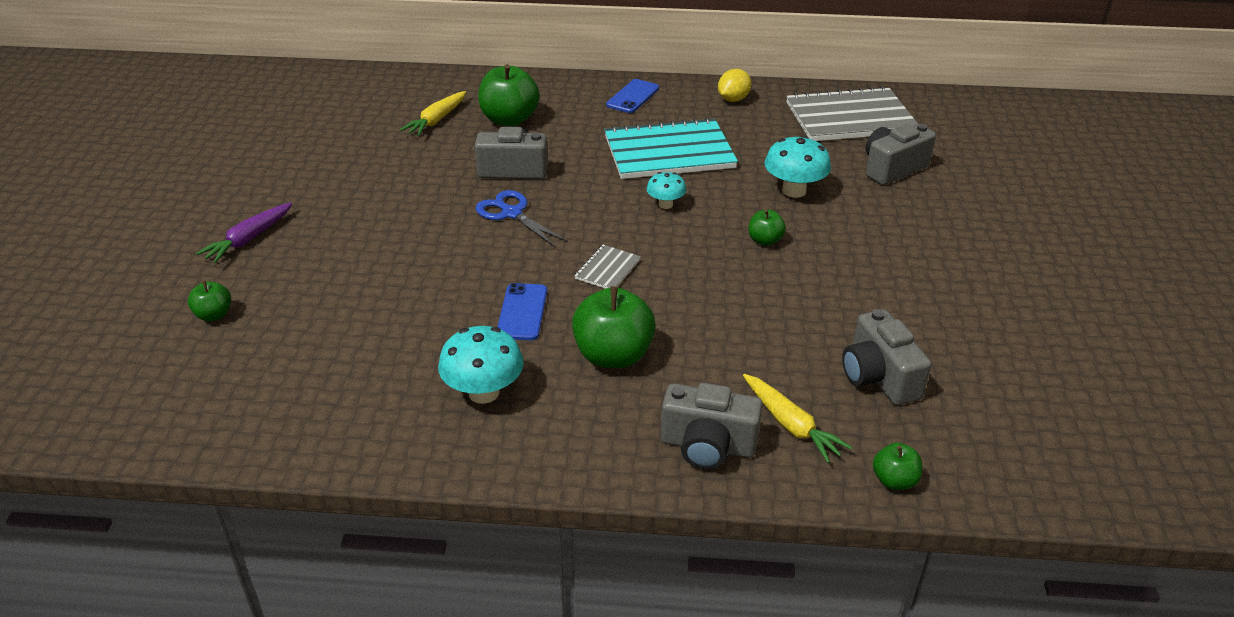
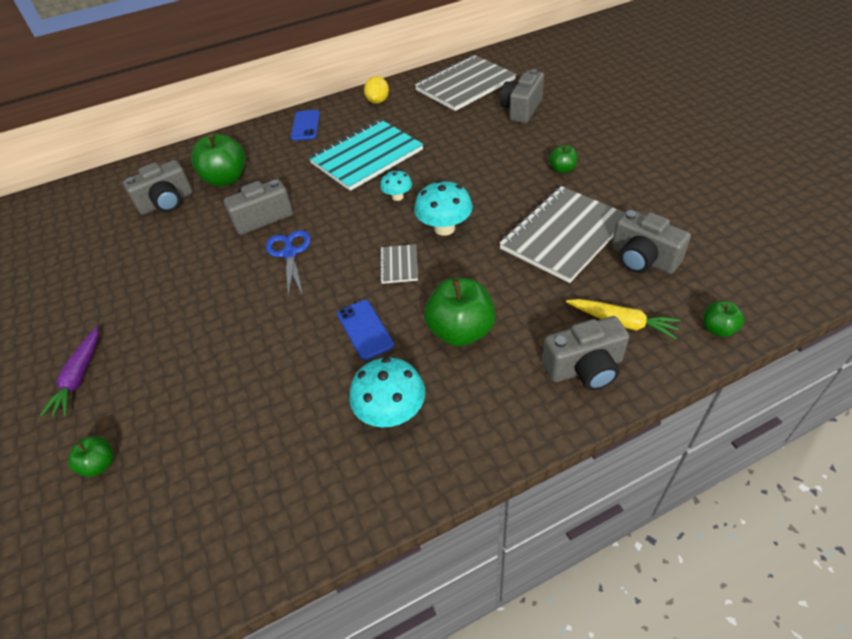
camera: 25 degrees left, 10 degrees up
(436, 120) = (167, 203): yellow carrot -> grey camera
(511, 213) = (289, 253): blue scissors -> blue scissors turned 60 degrees clockwise
(764, 240) = (487, 194): green apple -> green apple (562, 169)
(794, 191) = (474, 150): turquoise mushroom -> turquoise mushroom (444, 228)
(811, 316) = (564, 235): none -> grey notebook

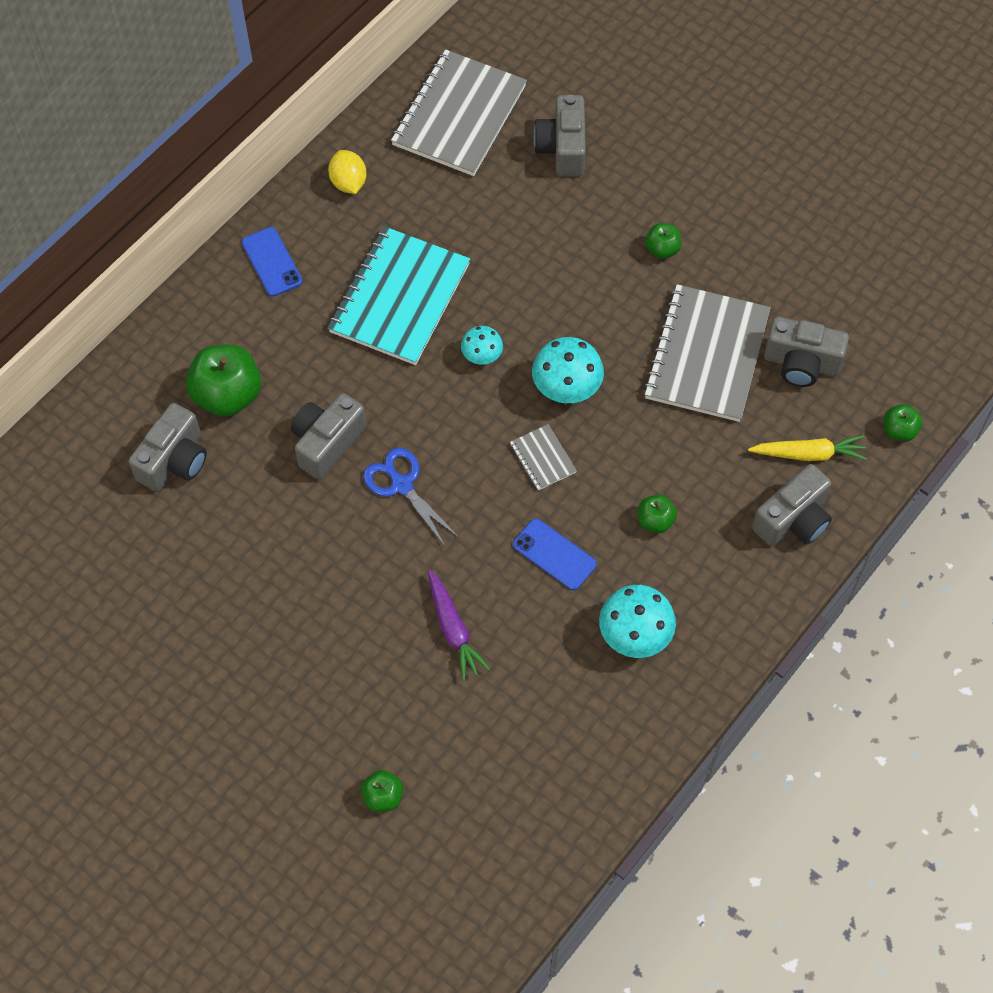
camera: 30 degrees left, 15 degrees up
(79, 377) = (277, 724): purple carrot -> purple carrot (453, 629)
(460, 331) = (655, 521): green apple -> green apple, size x0.52

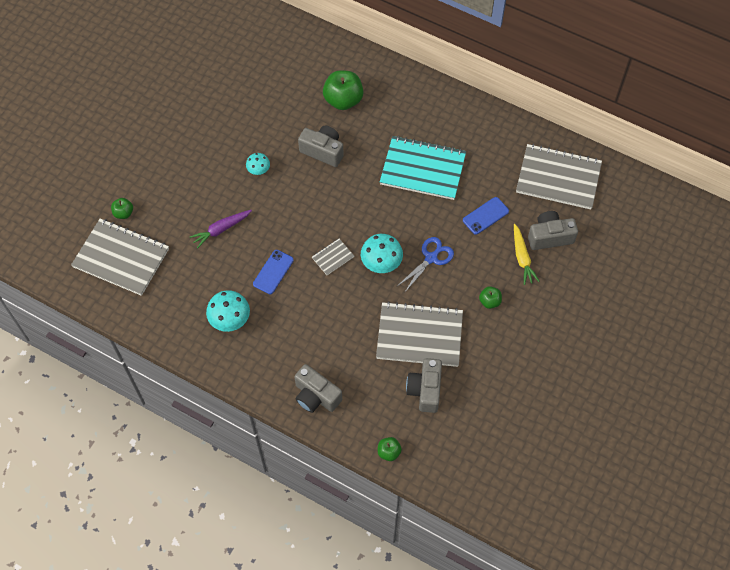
camera: 80 degrees right, 0 degrees up
(174, 461) = (299, 84): grey camera -> none
(272, 262) = (432, 104): blue phone -> blue phone (485, 216)
(348, 183) = (494, 130): yellow lemon -> none
(401, 485) = (303, 190): blue scissors -> blue scissors (431, 258)
(479, 808) = (121, 258): none -> grey notebook
(482, 356) = (393, 216): turquoise mushroom -> turquoise mushroom (258, 170)
(655, 521) = (303, 321): green apple -> none
(809, 454) = (362, 400): yellow carrot -> yellow carrot (522, 258)

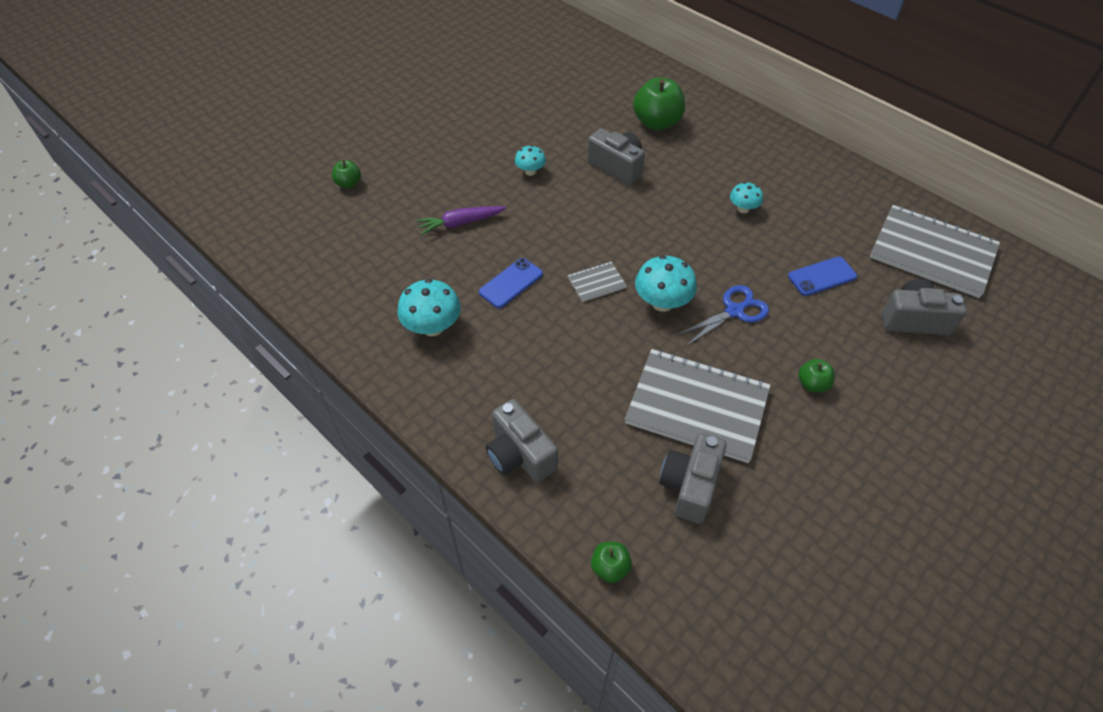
camera: 15 degrees right, 10 degrees down
(121, 258) = (324, 228): grey notebook -> none
(423, 169) = (743, 209): turquoise notebook -> turquoise mushroom
(522, 258) = (869, 338): yellow carrot -> none

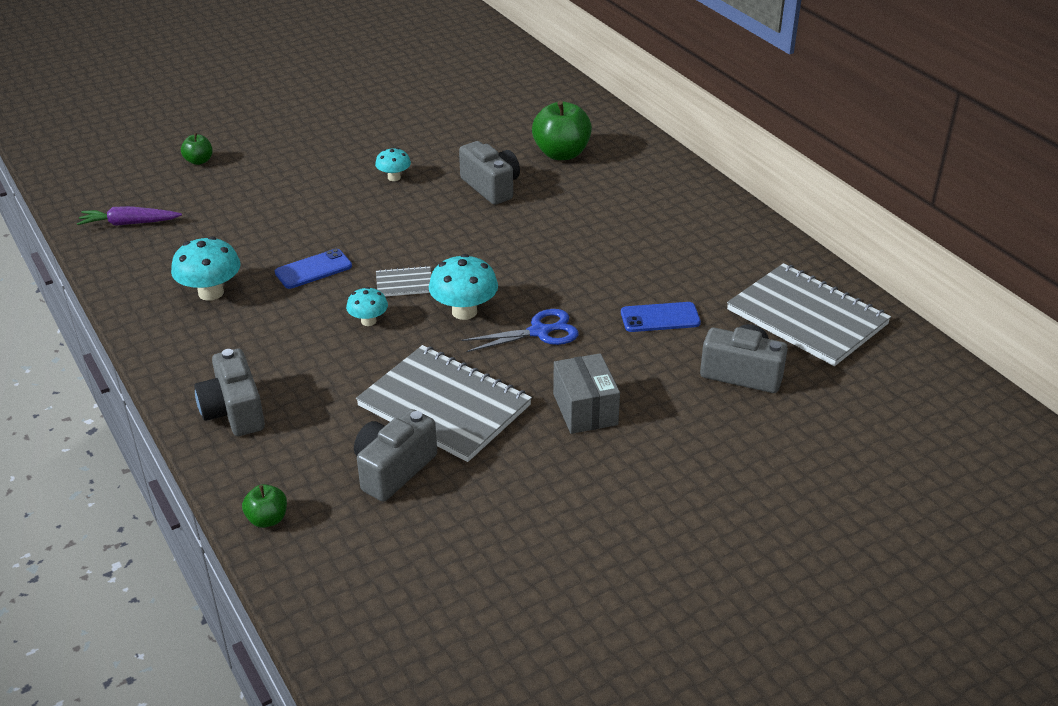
camera: 15 degrees right, 15 degrees down
(460, 223) = (292, 211): purple carrot -> purple carrot (129, 223)
(743, 209) = (609, 244): turquoise mushroom -> turquoise mushroom (368, 321)
(812, 384) = (585, 409): green apple -> grey box

